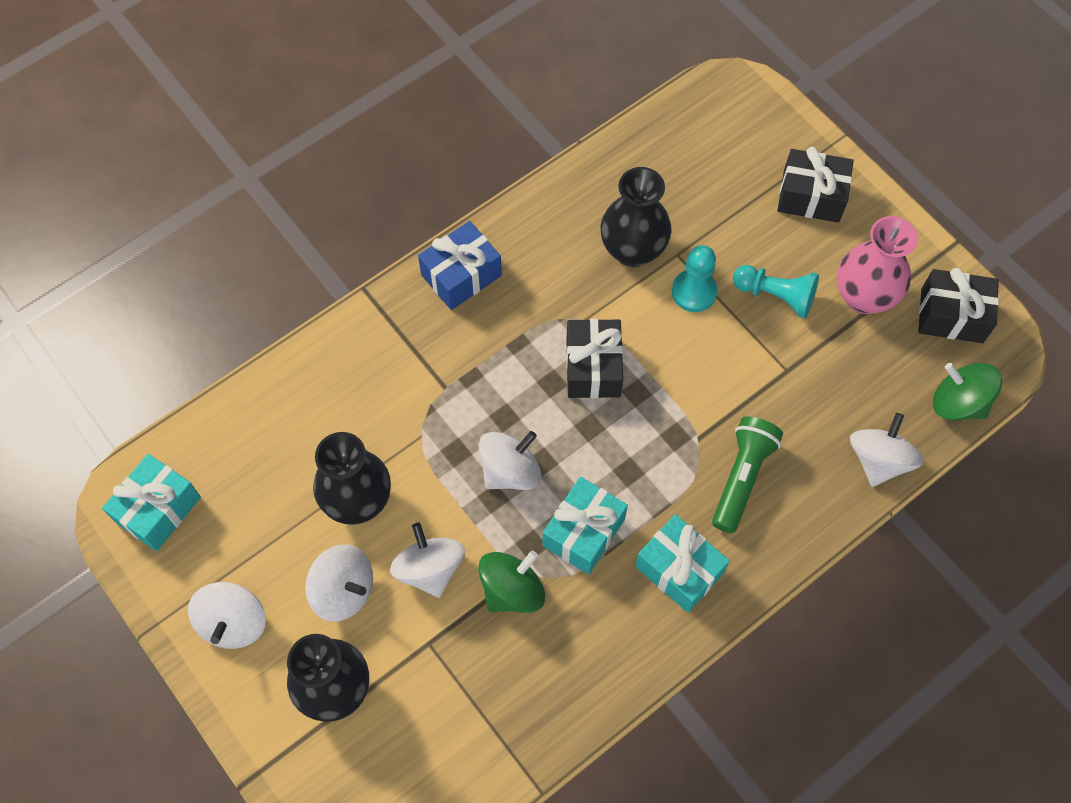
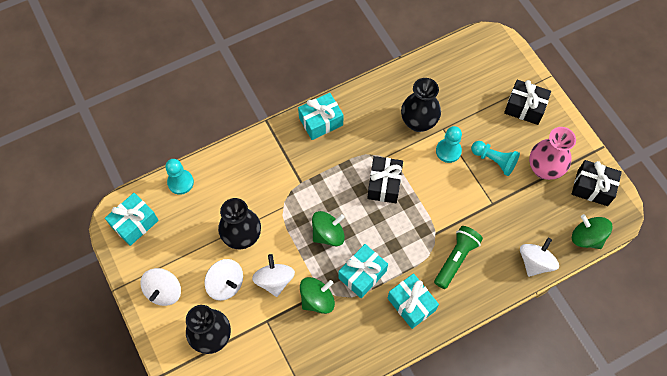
camera: 10 degrees right, 0 degrees up
(229, 422) = (180, 182): none -> turquoise pawn
(461, 275) = (321, 121): blue gift -> turquoise gift
(510, 471) = (328, 234): white spinning top -> green spinning top

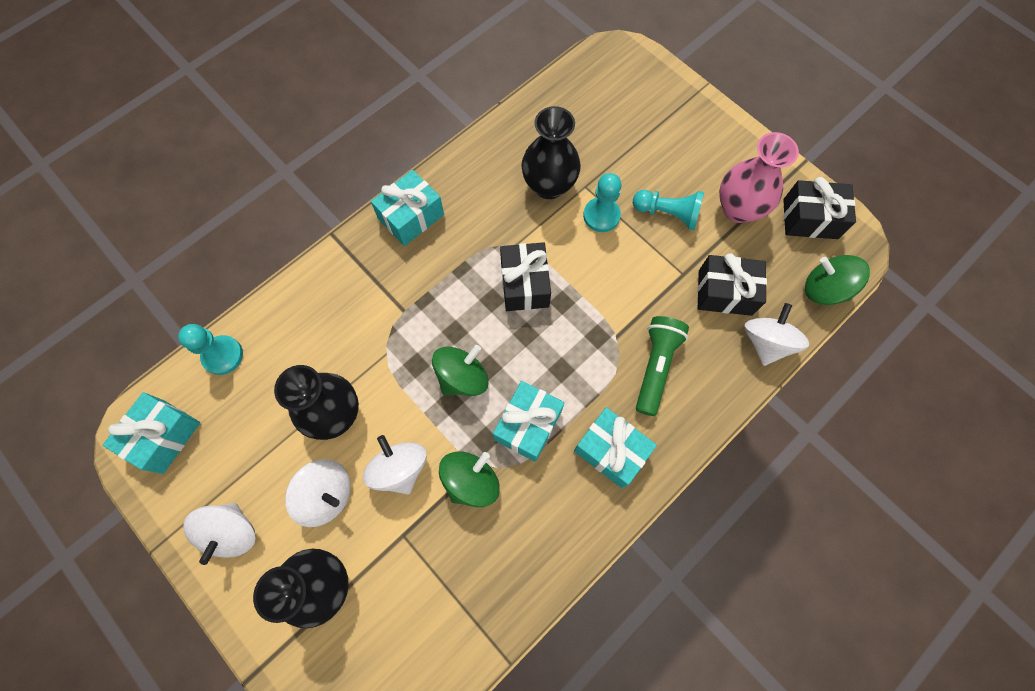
camera: 15 degrees left, 5 degrees up
(524, 107) = (687, 132): black gift -> black gift (725, 292)

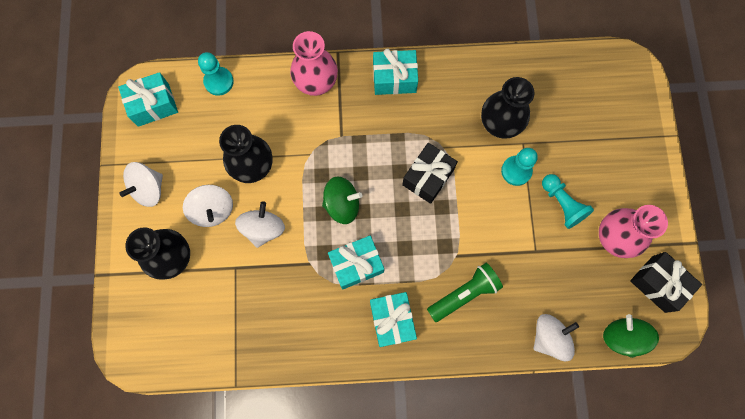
camera: 40 degrees right, 5 degrees up
(334, 279) = (316, 83): none -> pink vase
(471, 481) = (297, 269): green spinning top -> none
(725, 292) = (552, 285): black gift -> none

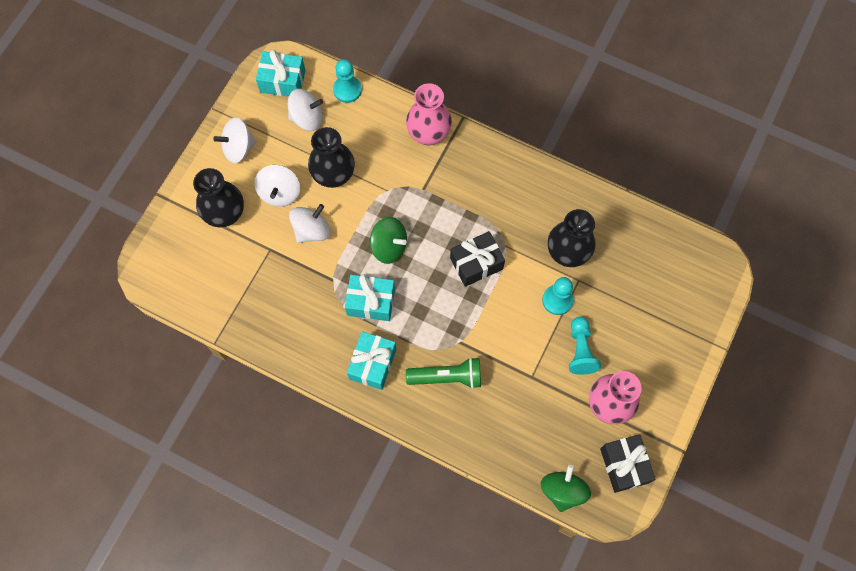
camera: 30 degrees right, 5 degrees down
(394, 78) = (498, 165): turquoise gift -> none
(549, 337) = (498, 454): white spinning top -> white spinning top (307, 118)

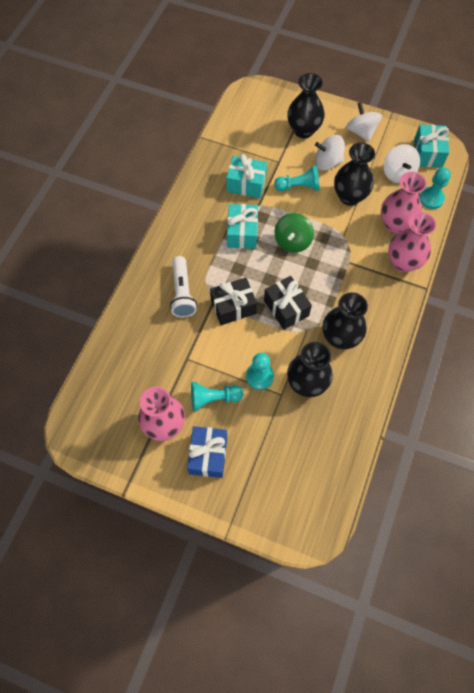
camera: 85 degrees right, 5 degrees down
(312, 230) = (298, 187): white spinning top -> turquoise pawn
(372, 364) = (190, 239): turquoise gift -> turquoise gift (246, 184)
(378, 133) = (395, 224): none -> pink vase
(447, 377) = (182, 293): green flashlight -> white flashlight
(516, 212) = (340, 338): none -> black vase
(563, 491) = (87, 388): green spinning top -> none
(624, 465) = (109, 440): black gift -> black gift (233, 307)
(643, 360) = (208, 455): none -> blue gift

